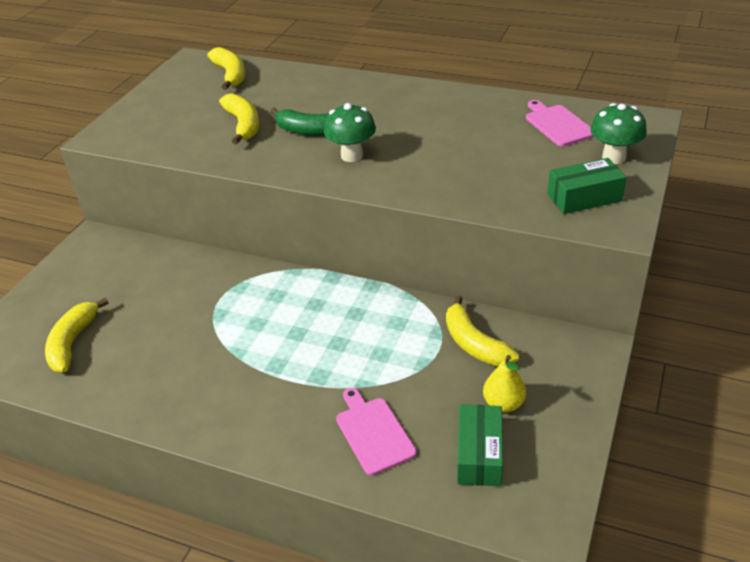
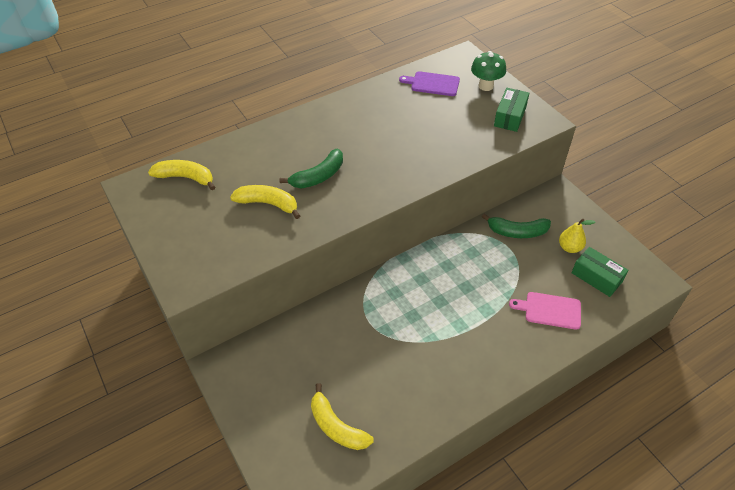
camera: 55 degrees left, 10 degrees up
(352, 155) = (369, 175): green mushroom -> none
(474, 344) = (517, 232): yellow banana -> green banana
(558, 124) = (432, 84): pink cutting board -> purple cutting board

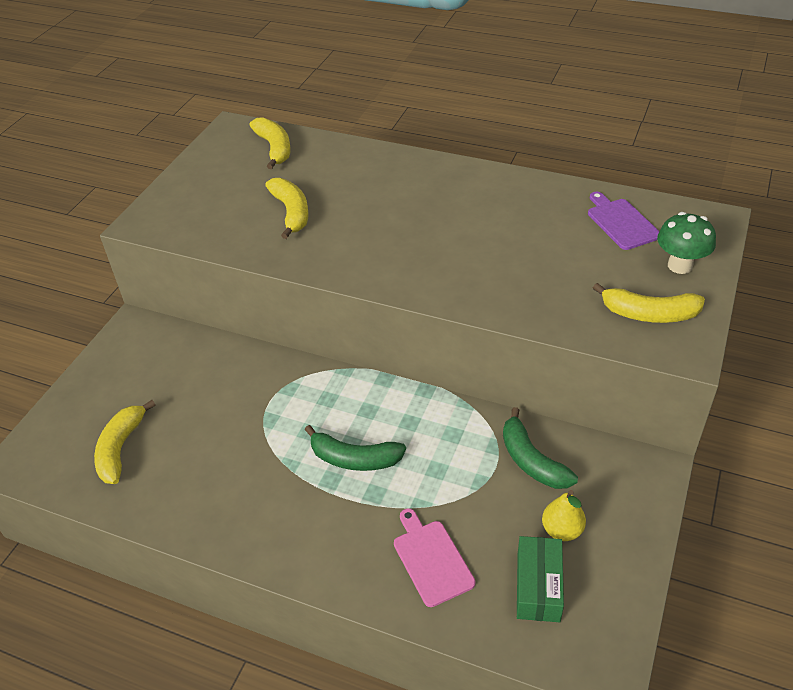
camera: 55 degrees right, 5 degrees down
(318, 176) = (365, 222): green banana -> green banana (354, 459)
(510, 116) = (649, 314): green box -> yellow banana

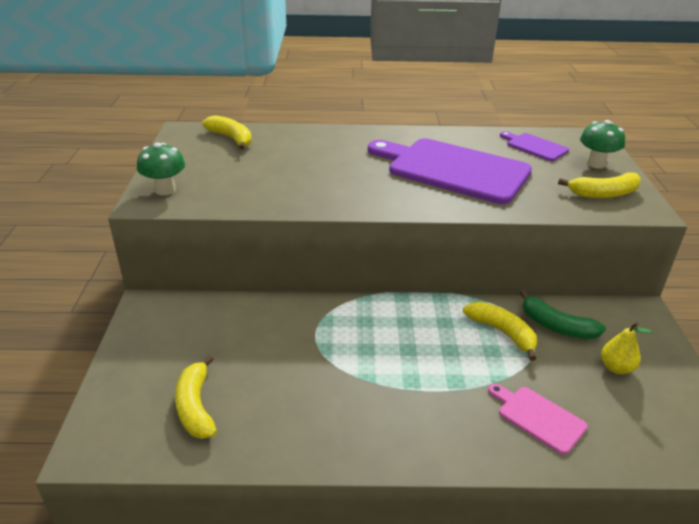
camera: 25 degrees left, 10 degrees down
(168, 210) = (165, 190): none -> green mushroom
(291, 212) = (280, 176): yellow banana -> yellow banana (502, 332)
(354, 459) = (419, 359): green banana -> none
(489, 239) = (453, 169): none -> purple cutting board
(538, 586) = (632, 412): green box -> none

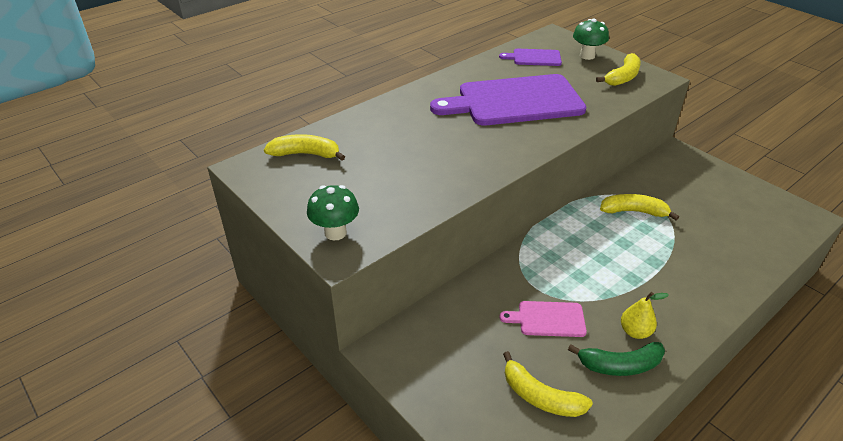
camera: 40 degrees left, 5 degrees up
(538, 417) = (718, 254): pink cutting board -> pink cutting board (547, 319)
(556, 326) = (653, 189): green banana -> green banana (620, 365)
(616, 368) = (711, 197): yellow pear -> yellow pear (635, 331)

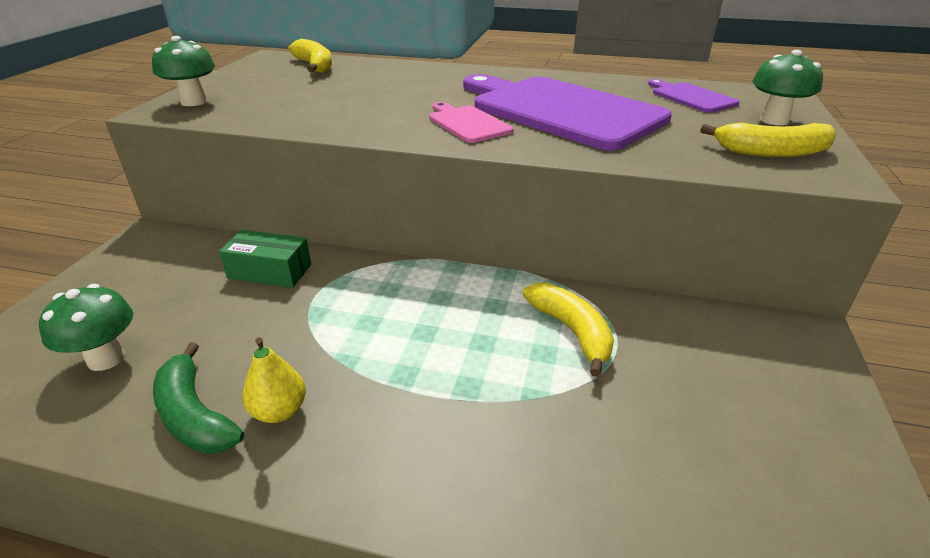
camera: 55 degrees right, 5 degrees down
(491, 299) = (270, 271): none -> green box
(540, 397) = (106, 358): yellow banana -> green mushroom
(547, 319) = (259, 322): pink cutting board -> pink cutting board (467, 123)

